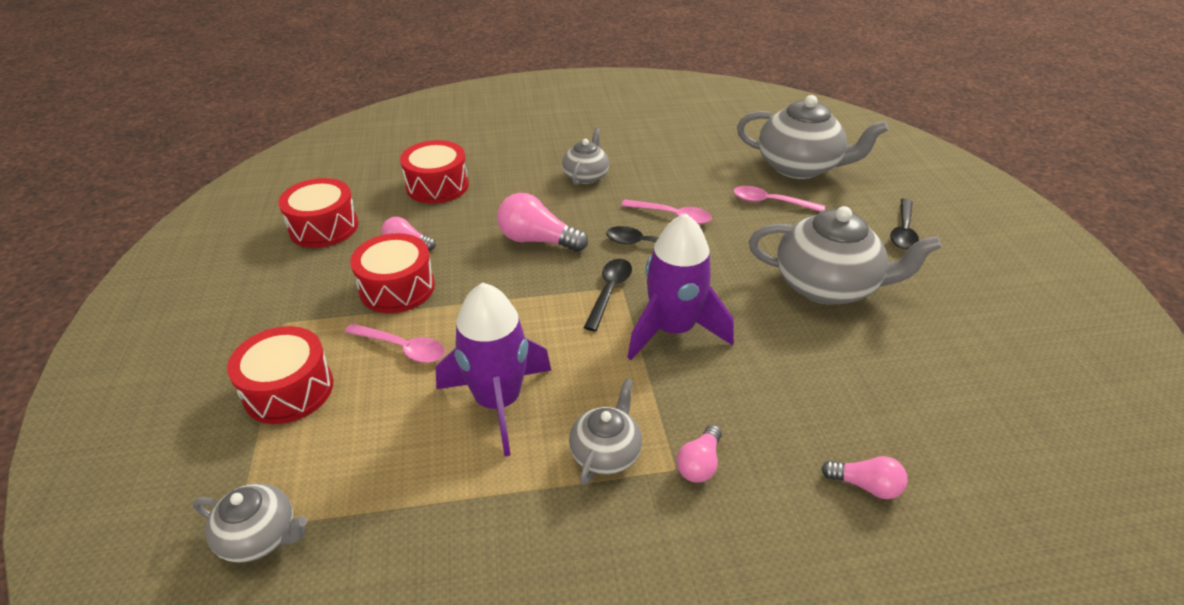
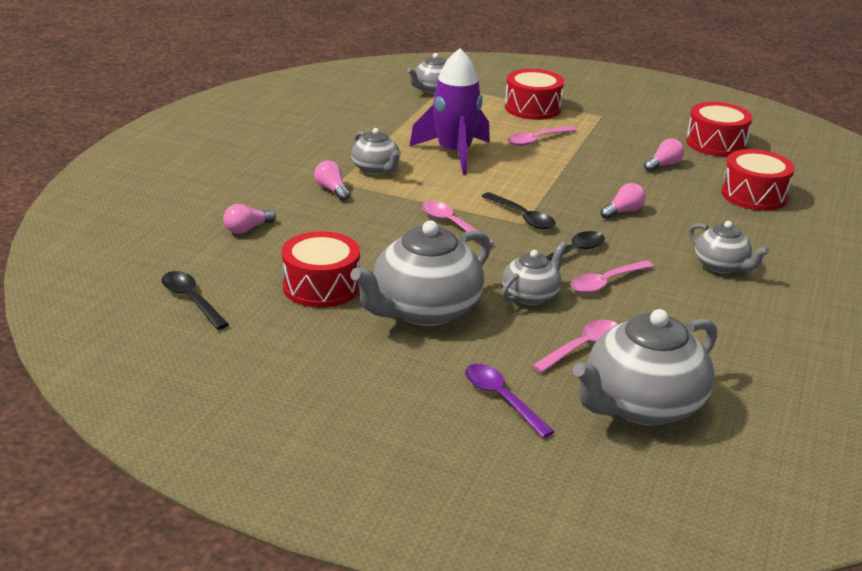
camera: 120 degrees right, 10 degrees down
(397, 288) = (607, 151): red drum -> red drum (321, 286)
(537, 240) = (623, 211): pink light bulb -> pink light bulb, size x0.59
(673, 330) = (452, 224): purple rocket -> pink spoon
(735, 243) = (531, 295): none -> grey teapot
(870, 214) = (502, 399): none -> purple spoon
(903, 231) = (453, 402): black spoon -> black spoon (191, 300)

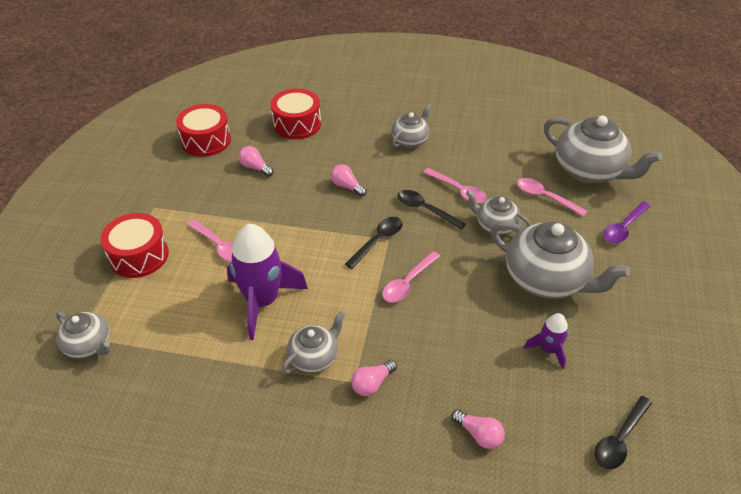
camera: 100 degrees left, 15 degrees up
(321, 286) = (548, 349): red drum -> purple rocket

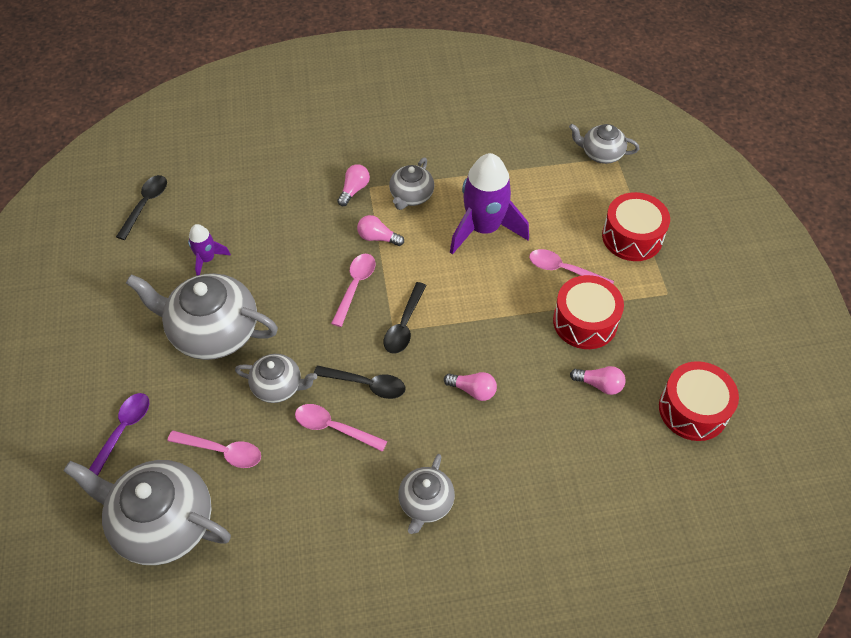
camera: 160 degrees right, 10 degrees up
(297, 124) = (597, 482): red drum -> red drum (585, 322)
(479, 435) = (258, 178): pink light bulb -> pink light bulb (378, 238)

